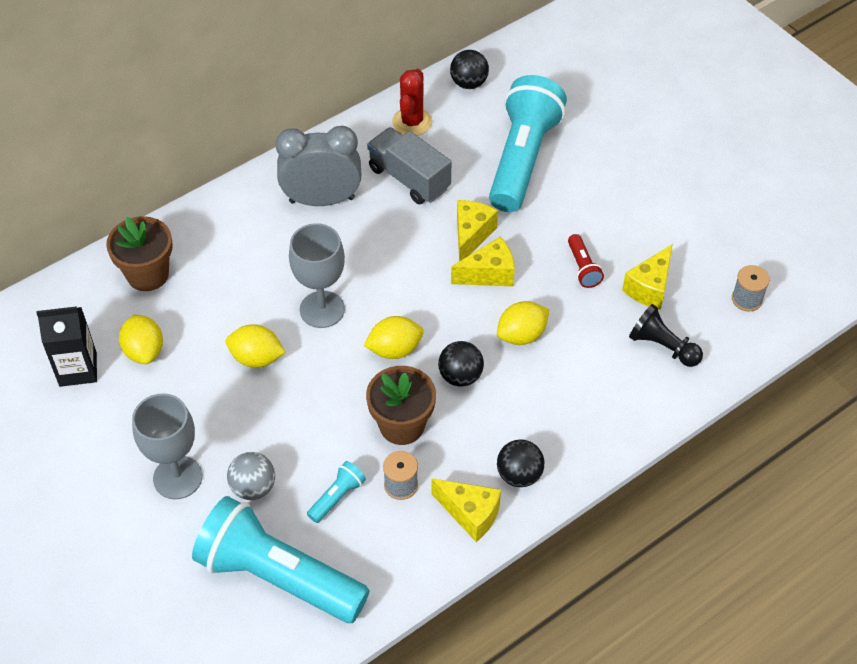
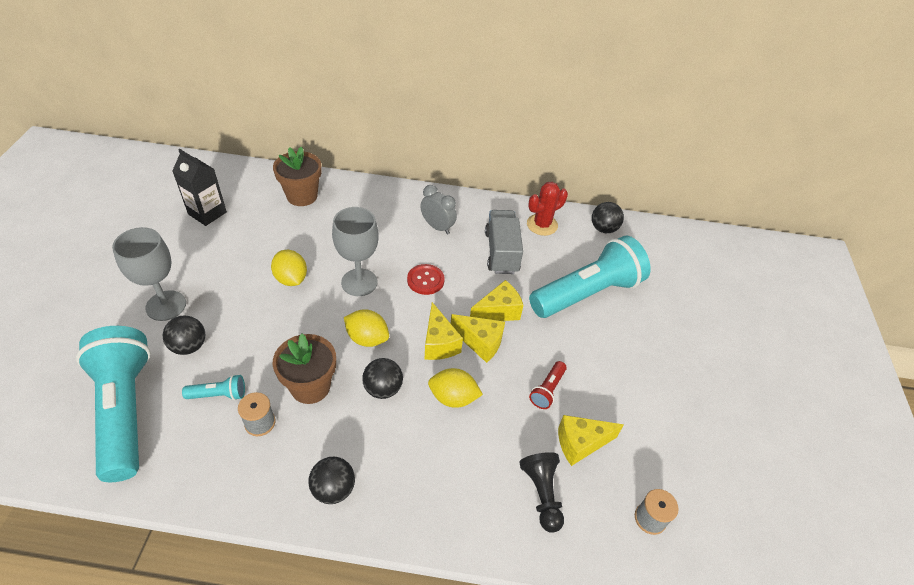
camera: 40 degrees right, 5 degrees down
(144, 351) = (247, 230): yellow lemon -> none
(253, 487) = (189, 346): grey ball -> black ball
(322, 200) = (437, 227): grey clock -> grey clock, size x0.61
(377, 259) = (425, 280): none -> red button
(470, 514) = (271, 484): yellow cheese -> yellow cheese (439, 343)

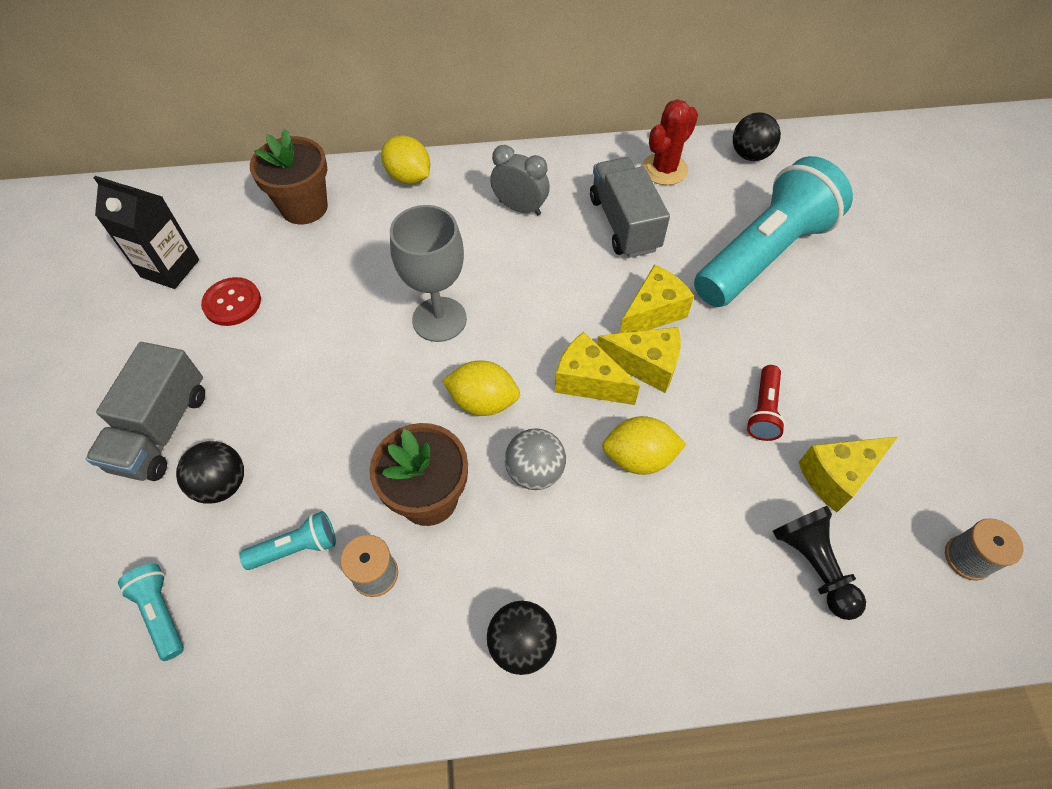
camera: 10 degrees left, 10 degrees up
(125, 410) = (161, 613): turquoise flashlight -> turquoise flashlight, size x0.40
(166, 305) = (161, 430): grey goblet -> grey truck
(291, 279) = (337, 339): yellow lemon -> yellow lemon (409, 177)
(383, 388) = (535, 471): black ball -> grey ball
(425, 280) = (533, 292): red button -> red button (232, 303)
(439, 343) = (588, 382): yellow cheese -> yellow cheese turned 150 degrees clockwise

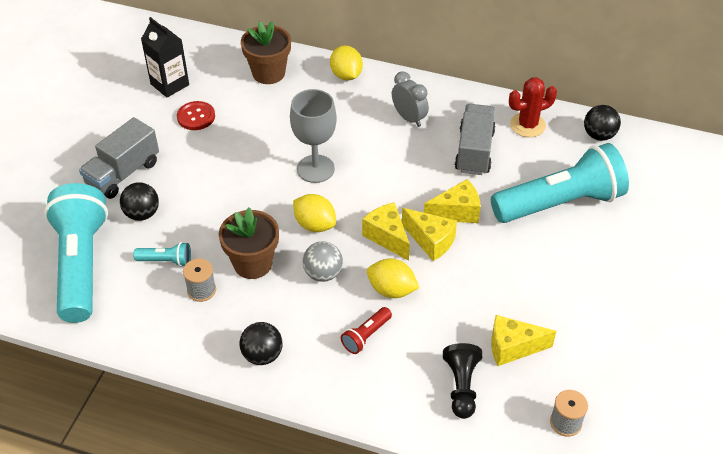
camera: 25 degrees right, 10 degrees down
(161, 613) = (81, 265): turquoise flashlight -> turquoise flashlight, size x2.49
(763, 410) = (491, 294): red flashlight -> red flashlight (366, 336)

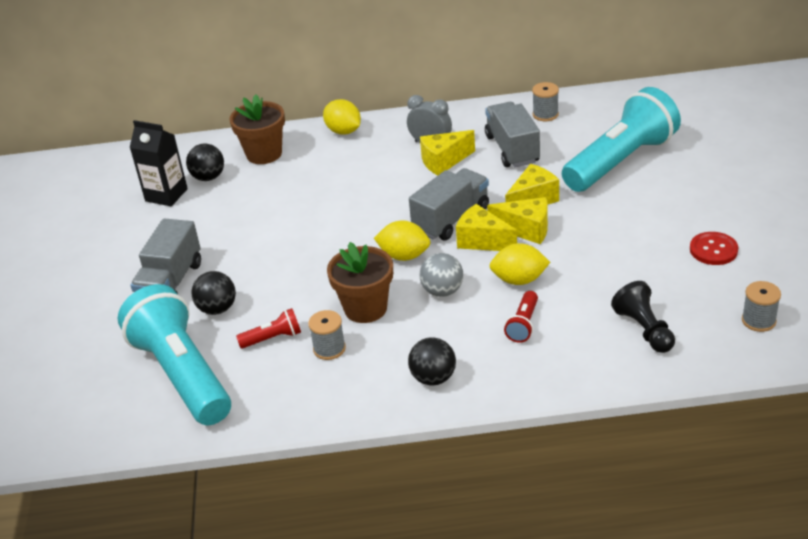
camera: 20 degrees left, 10 degrees down
(166, 261) = (273, 338): turquoise flashlight -> red flashlight
(196, 117) = (214, 212): red button -> red button (713, 250)
(315, 169) = (370, 212): grey goblet -> none
(376, 204) = (451, 219): none -> grey truck
(512, 347) = (666, 282): yellow cheese -> yellow cheese (443, 161)
(527, 125) = (545, 114): red cactus -> grey spool
(599, 135) = (614, 101): black ball -> black ball (208, 177)

